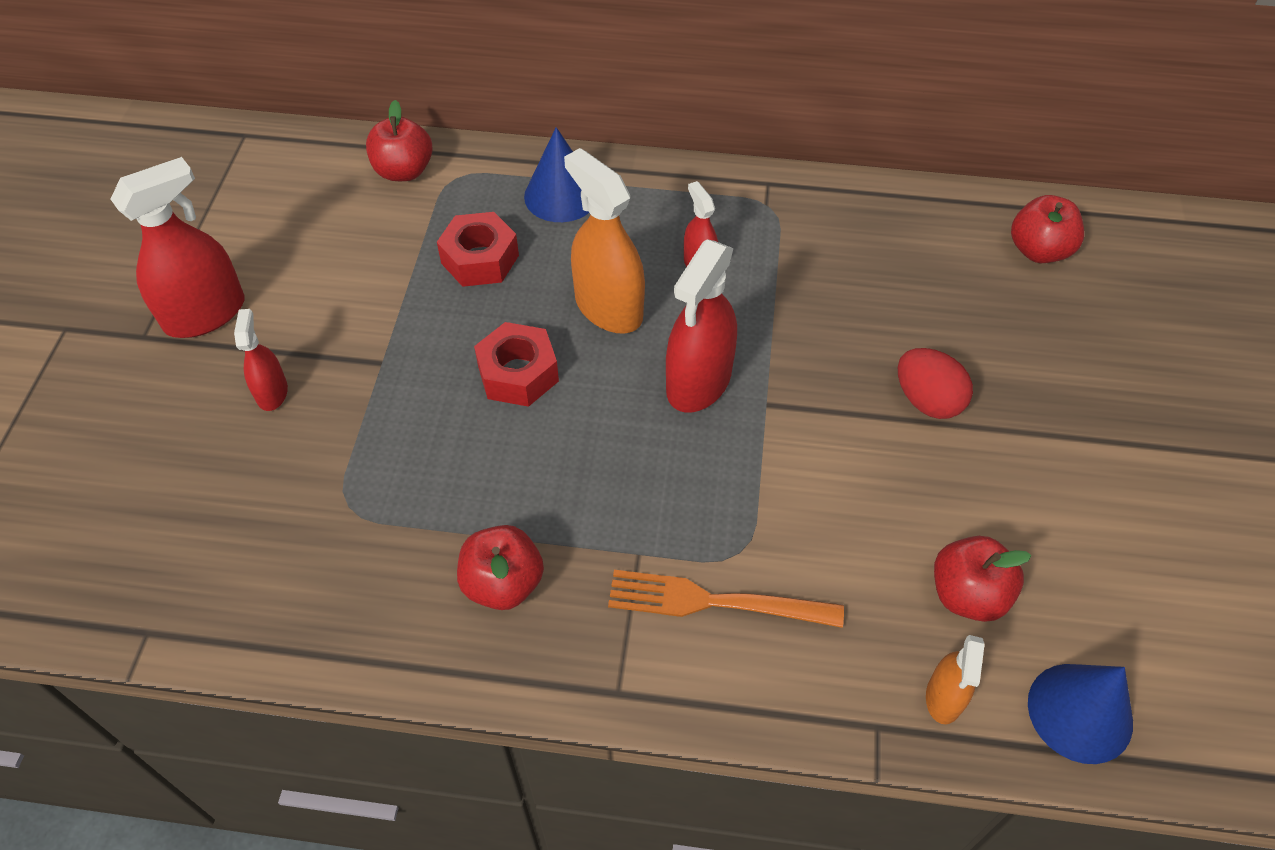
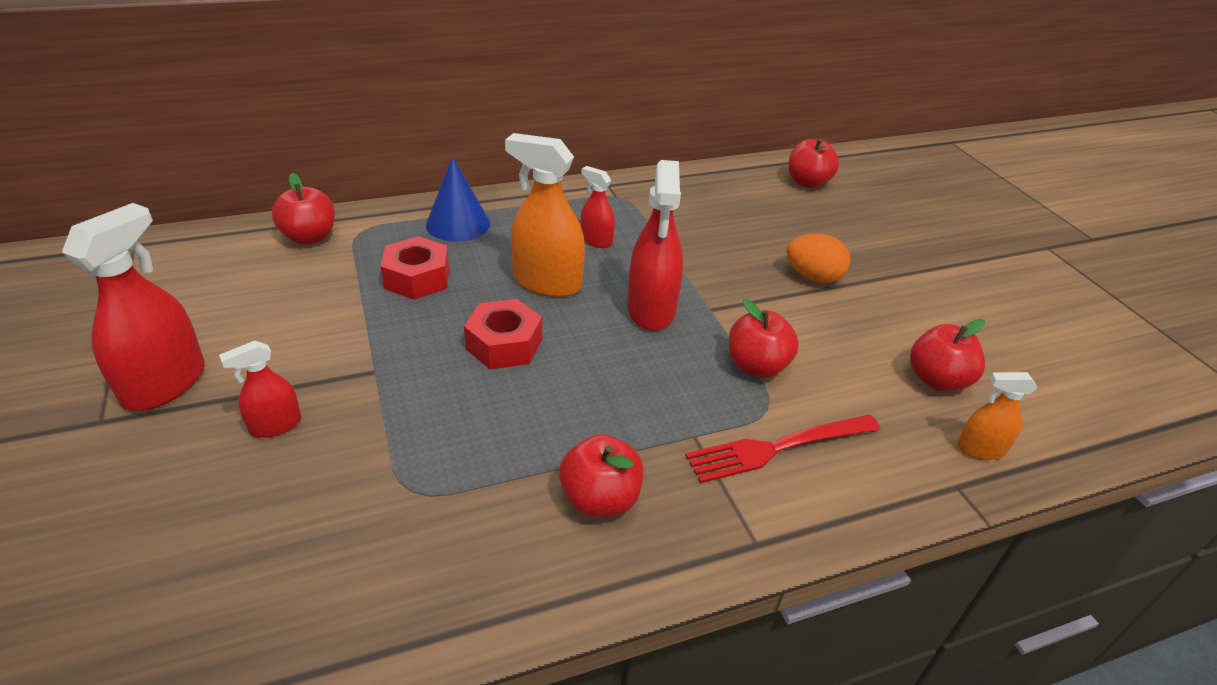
camera: 30 degrees left, 15 degrees down
(272, 392) = (275, 425): red spray bottle -> red spray bottle turned 90 degrees counterclockwise
(712, 602) = (776, 448): orange fork -> red fork
(765, 497) = (756, 366): none -> red apple
(927, 400) = (813, 277): red egg -> orange egg
(944, 697) = (980, 449): orange spray bottle -> orange spray bottle turned 105 degrees clockwise
(1080, 712) = (1064, 424): blue cone -> none

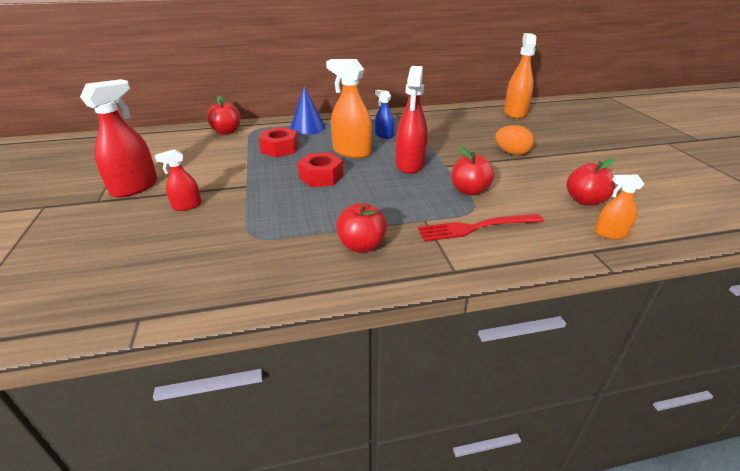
camera: 10 degrees right, 5 degrees down
(596, 240) = (384, 135): red spray bottle -> blue spray bottle
(807, 182) = (515, 113): red apple -> orange spray bottle

